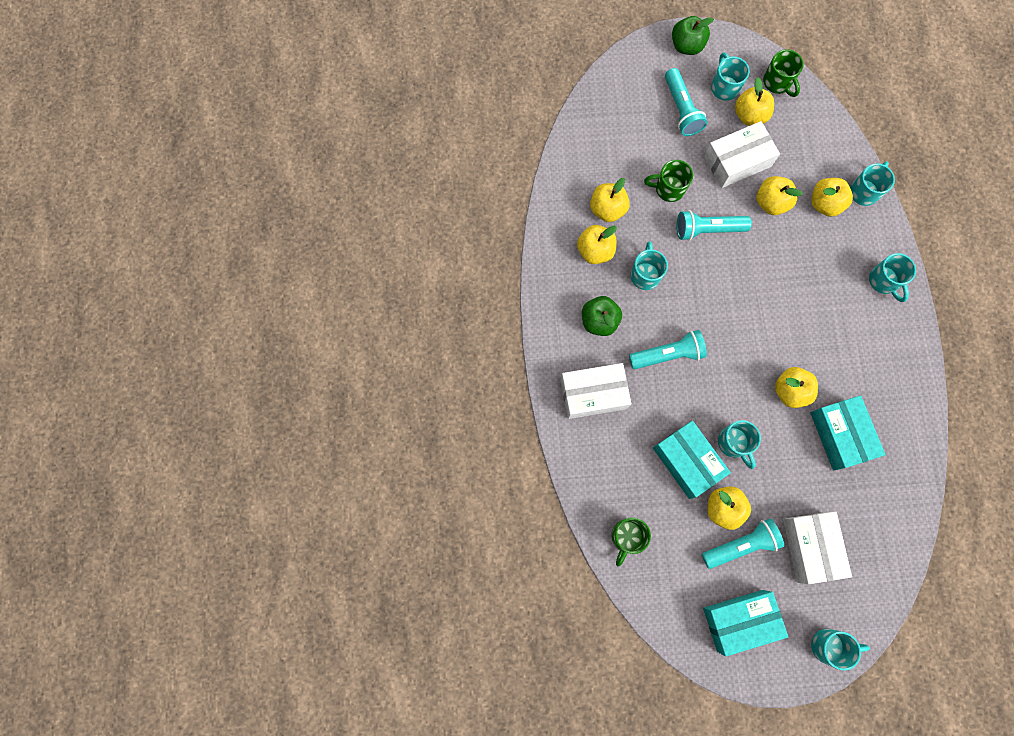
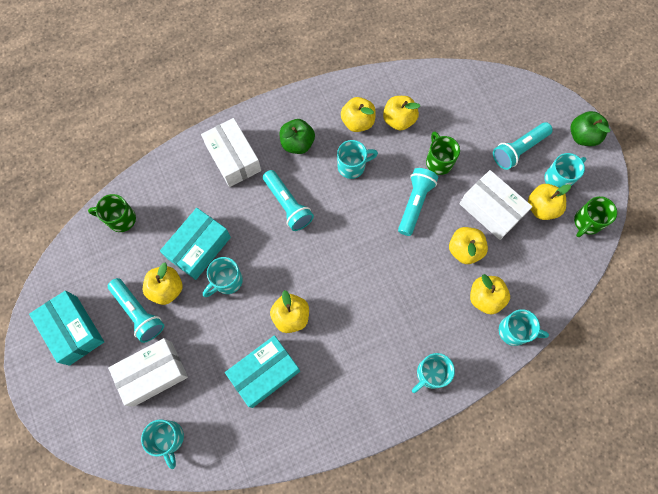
camera: 70 degrees right, 5 degrees down
(707, 229) = (415, 204): turquoise flashlight -> turquoise flashlight turned 45 degrees clockwise
(829, 645) = (69, 414): turquoise mug -> turquoise mug (169, 438)

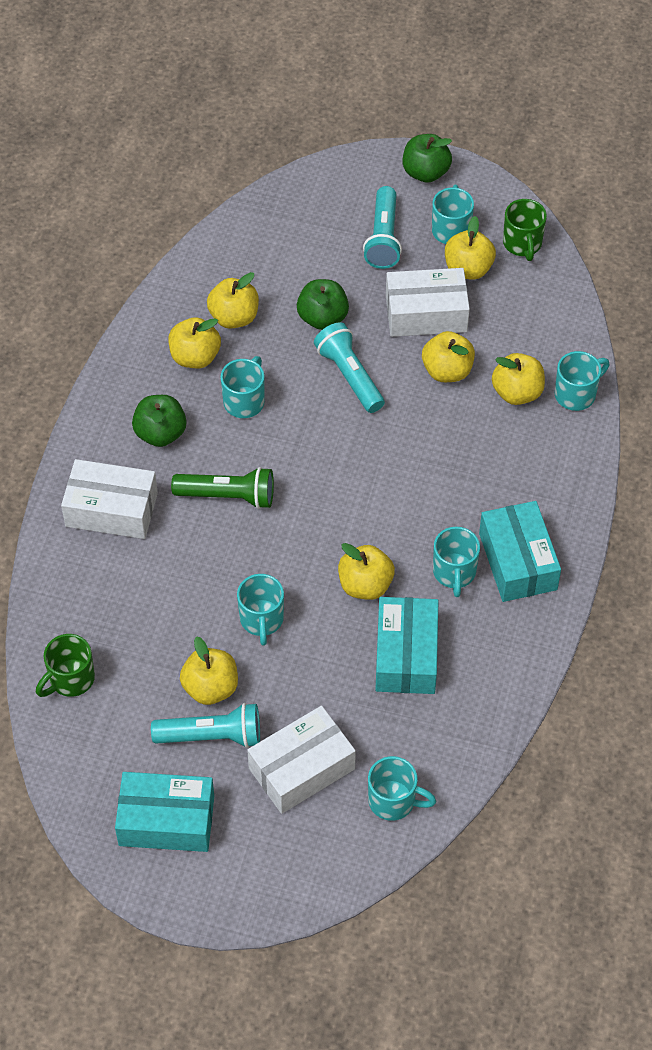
camera: 50 degrees left, 15 degrees down
(153, 373) = (301, 768): white box -> white box turned 45 degrees clockwise
(199, 248) = (191, 621): turquoise box -> turquoise box (518, 561)
(287, 205) = (228, 496): turquoise flashlight -> green flashlight
(430, 374) = (552, 501): turquoise mug -> turquoise mug (454, 573)
(438, 161) = (322, 318): green mug -> green apple

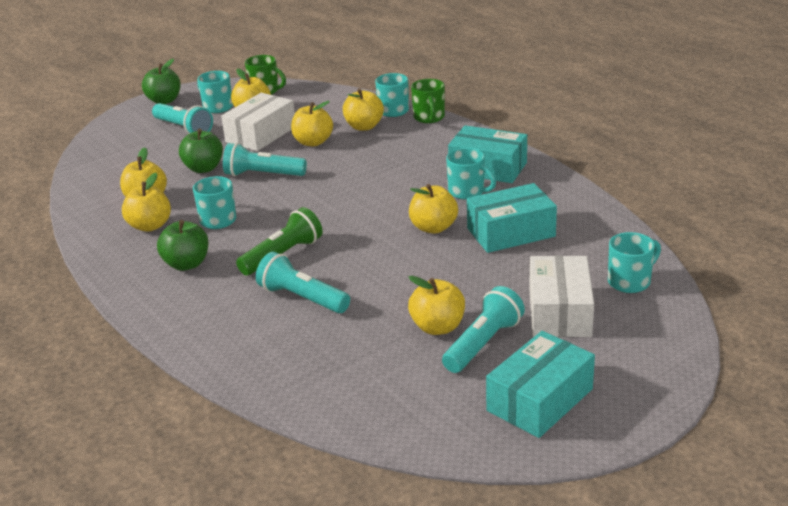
camera: 50 degrees left, 25 degrees down
(70, 679) = (342, 398): green mug -> green mug (429, 118)
(111, 509) = (216, 312): white box -> none
(177, 558) = (302, 298): none -> turquoise flashlight
(261, 620) = (407, 280): turquoise mug -> none
(406, 655) = (511, 232): turquoise box -> turquoise box turned 60 degrees counterclockwise

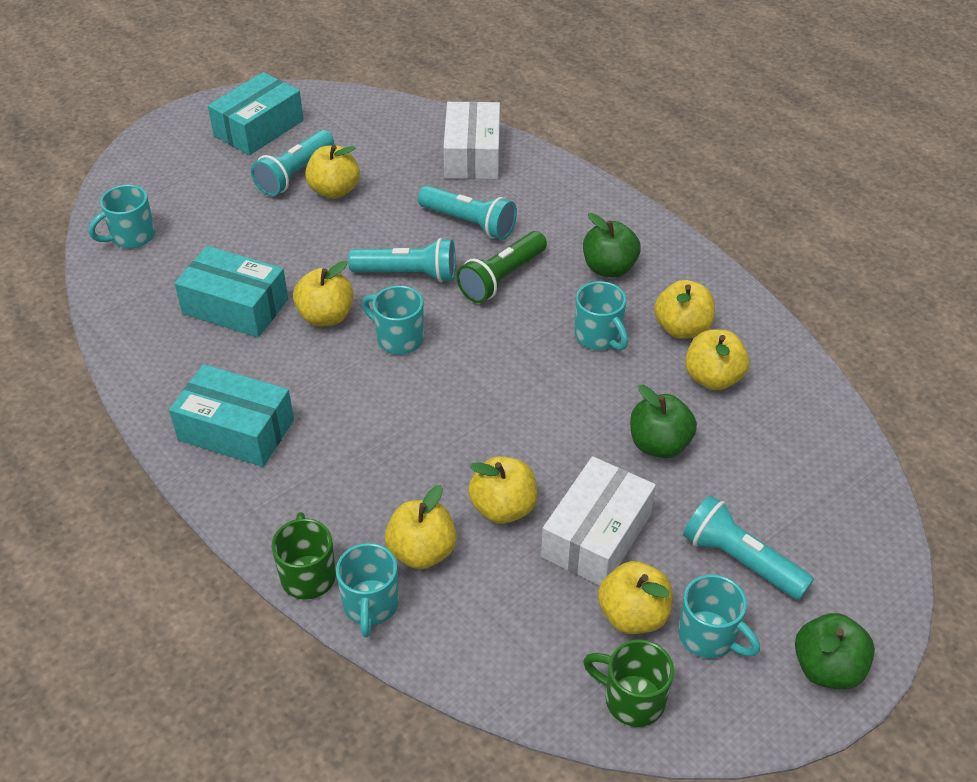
camera: 175 degrees right, 15 degrees up
(263, 175) = (564, 426): turquoise flashlight -> turquoise flashlight (408, 274)
(467, 192) = (274, 379): turquoise mug -> turquoise mug (398, 338)
(511, 232) = (235, 306): turquoise box -> turquoise box turned 45 degrees clockwise
(559, 312) = (215, 204): white box -> white box (472, 155)

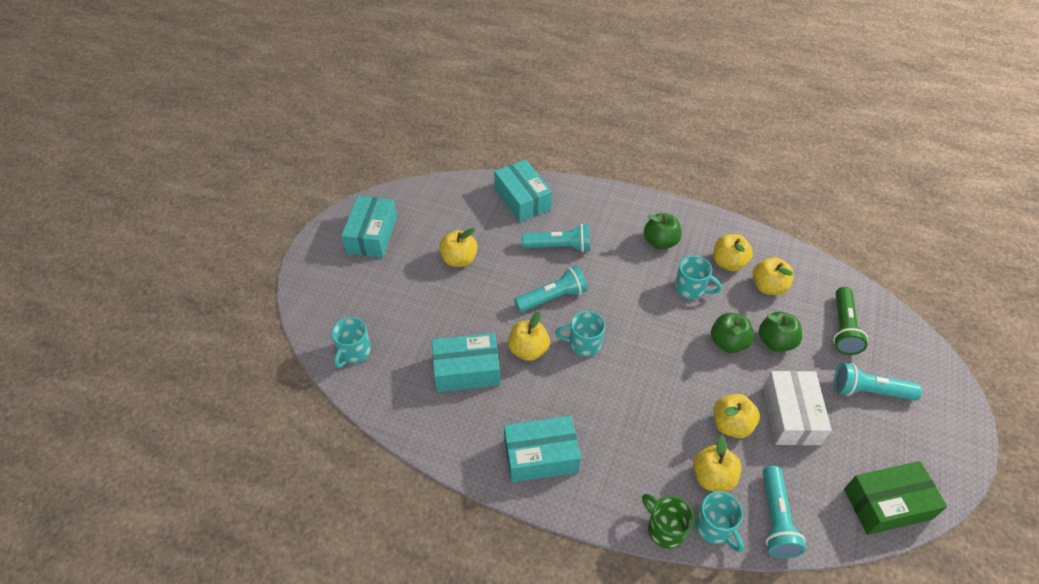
camera: 30 degrees left, 5 degrees up
(295, 174) = (424, 259): turquoise flashlight -> turquoise flashlight (775, 519)
(472, 155) = (522, 199): white box -> turquoise box
(501, 278) = (608, 275): green flashlight -> green flashlight (843, 328)
(632, 699) = (887, 504): green mug -> green box
(633, 615) = (847, 453): yellow apple -> none
(709, 636) = (891, 444): turquoise mug -> none
(827, 668) = (955, 431): green apple -> green apple (728, 342)

